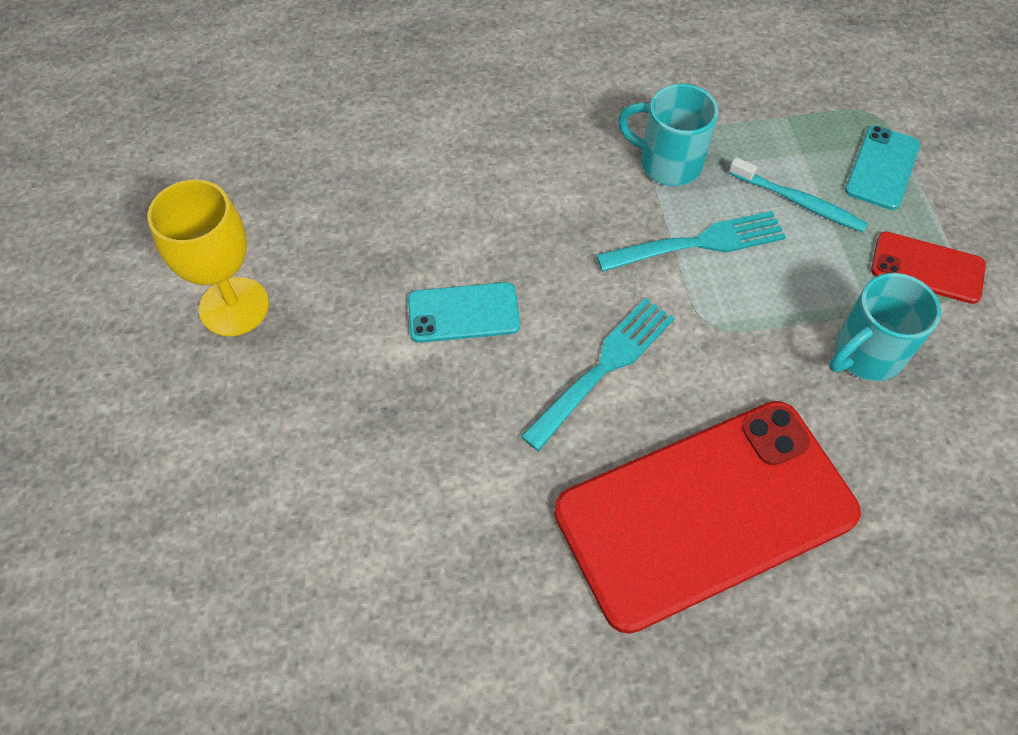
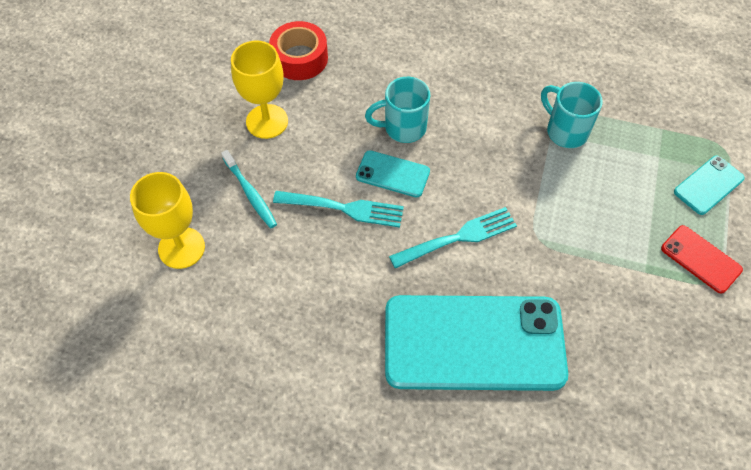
camera: 25 degrees right, 0 degrees up
(189, 560) = (181, 248): none -> yellow goblet
(240, 195) = (299, 58): none -> red tape
(699, 243) = (558, 187): turquoise fork -> turquoise fork (344, 208)
(705, 513) = (474, 343): red phone -> turquoise phone
(798, 202) = (638, 186): turquoise toothbrush -> turquoise toothbrush (250, 193)
(865, 354) = (626, 295): turquoise mug -> turquoise mug (403, 128)

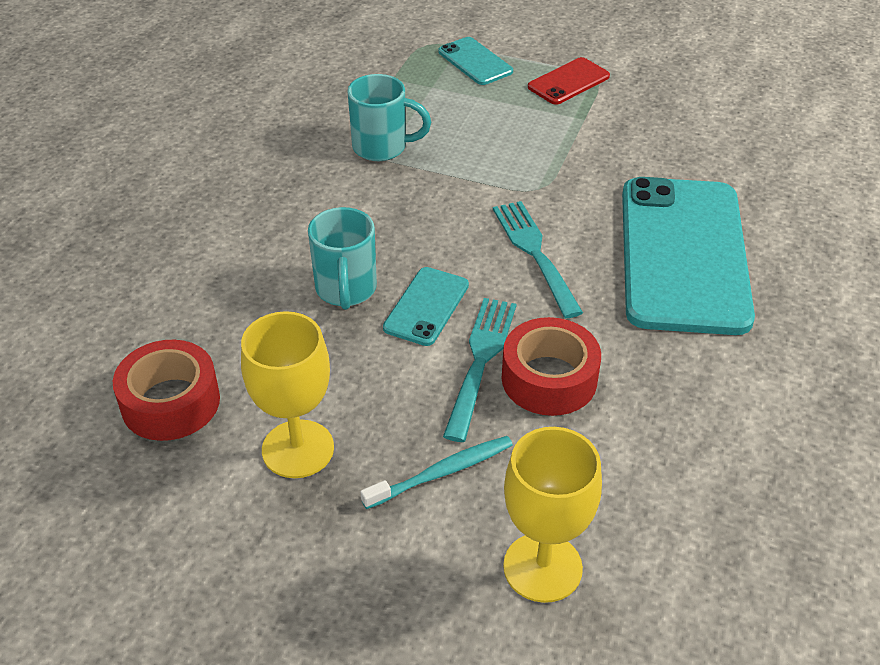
camera: 85 degrees left, 15 degrees down
(330, 249) = (549, 379): none -> red tape
(565, 131) = (382, 147): turquoise mug -> turquoise mug turned 135 degrees counterclockwise

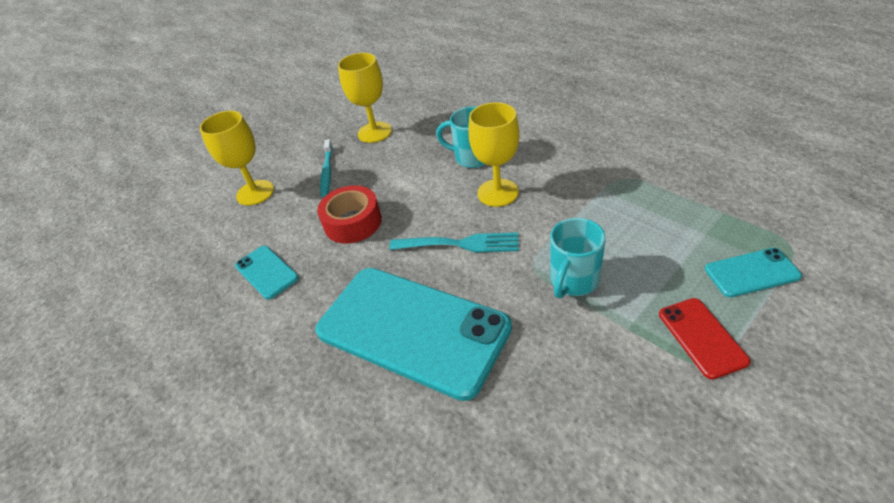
camera: 120 degrees right, 0 degrees up
(170, 402) = (428, 101): red tape -> none
(382, 147) = (616, 191): turquoise mug -> turquoise mug (573, 281)
(421, 243) = (498, 193): none -> yellow goblet
(426, 306) = (440, 185): turquoise phone -> turquoise phone (266, 272)
(480, 361) = (384, 199): turquoise fork -> none

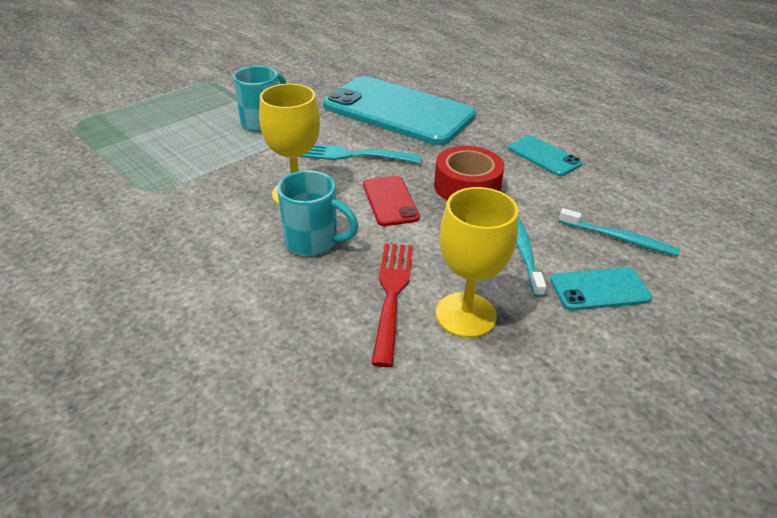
camera: 175 degrees right, 5 degrees down
(255, 193) = (618, 238): yellow goblet -> turquoise toothbrush
(416, 136) = (392, 294): none -> red fork
(702, 337) = (199, 91): red phone -> red phone (390, 201)
(751, 273) = (127, 113): turquoise phone -> turquoise phone (599, 289)

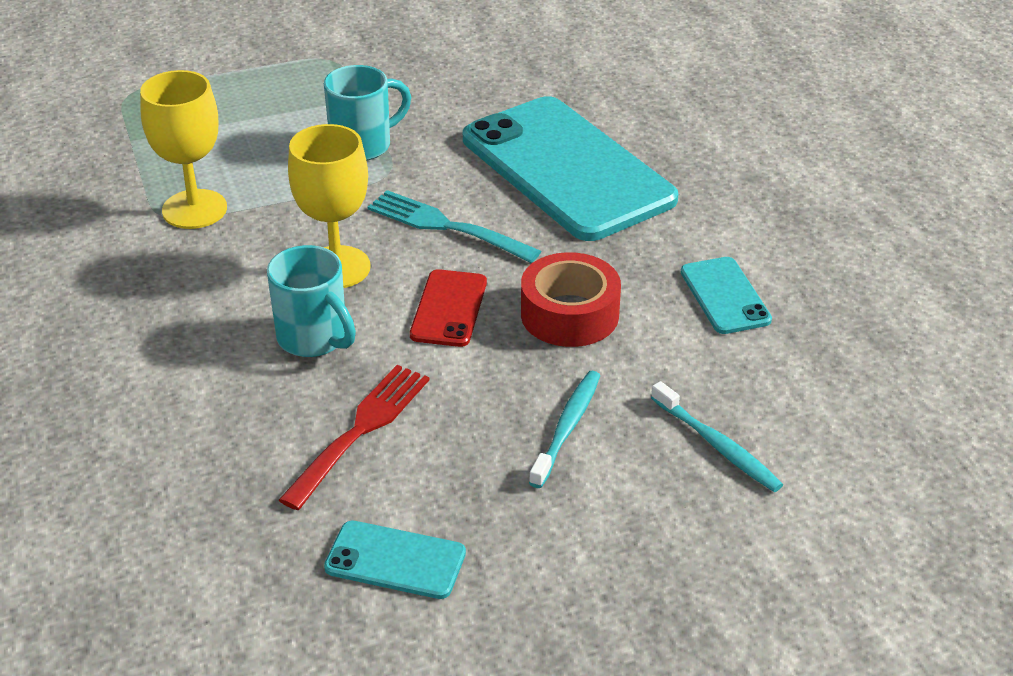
camera: 25 degrees right, 0 degrees up
(466, 315) = (428, 481): yellow goblet -> yellow goblet (194, 209)
(599, 289) = (623, 501): turquoise phone -> turquoise phone (395, 560)

